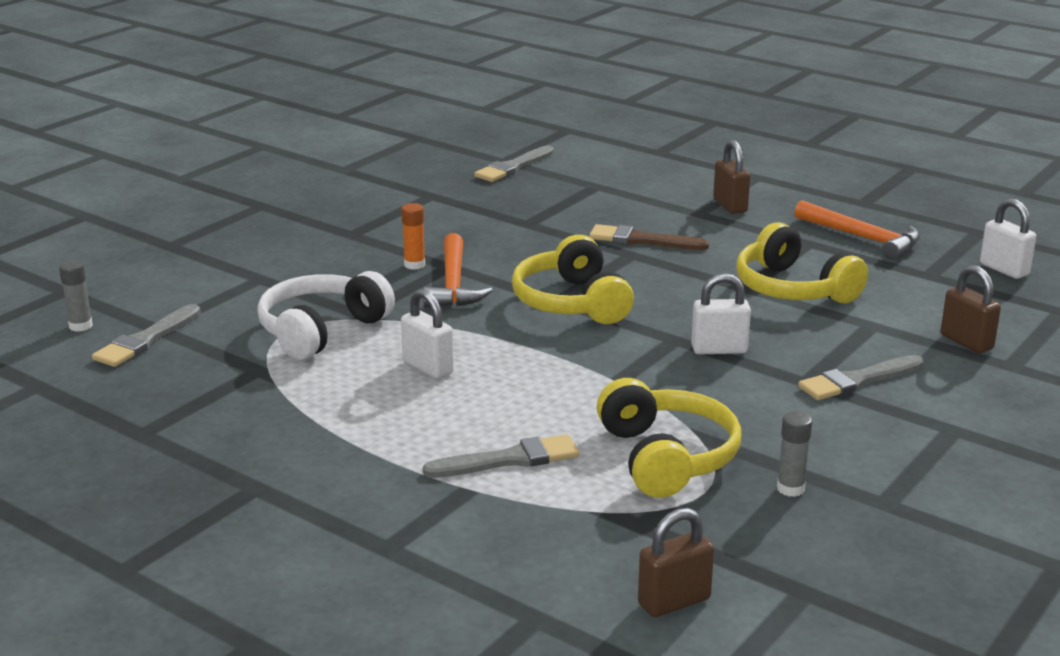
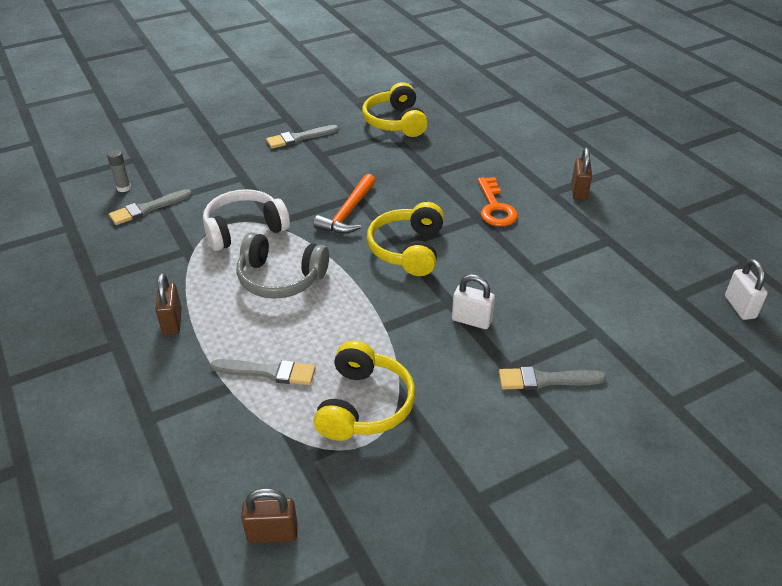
camera: 25 degrees right, 15 degrees up
(414, 265) = (337, 190): orange glue stick -> none
(428, 367) = (280, 278): white padlock -> grey headphones
(513, 167) = (460, 122): grey brush -> grey brush (299, 138)
(642, 240) = (495, 207): brown brush -> orange key
(790, 489) = (423, 463): grey glue stick -> none
(793, 289) = (565, 280): yellow headphones -> yellow headphones (395, 122)
(862, 238) = (652, 246): orange hammer -> none
(966, 342) = (655, 369): brown padlock -> brown padlock (172, 322)

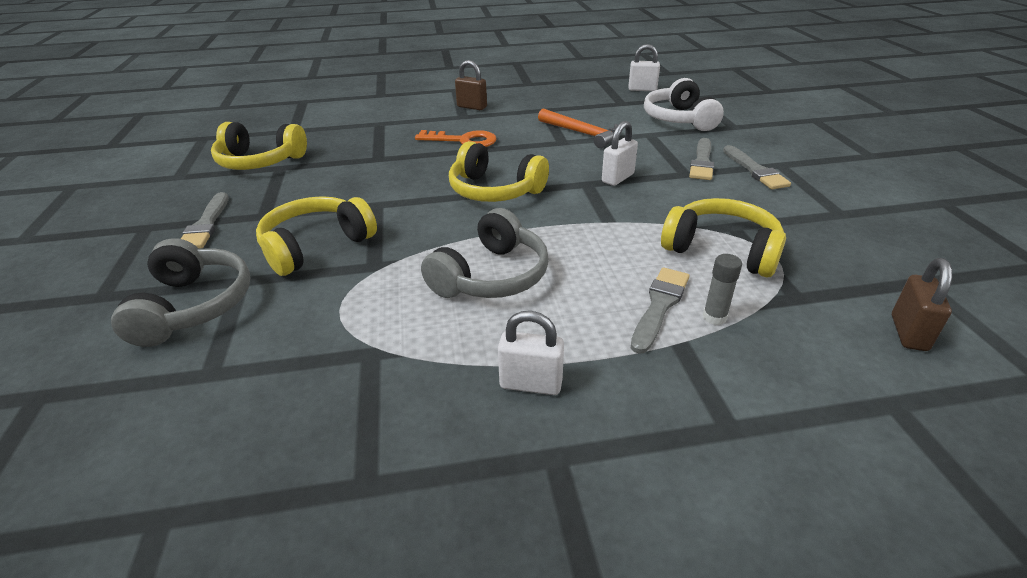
camera: 70 degrees left, 5 degrees down
(124, 188) = (115, 420): grey glue stick -> grey glue stick (714, 317)
(147, 209) = (216, 391): grey brush -> grey brush (755, 170)
(172, 322) = (531, 384): brown padlock -> white padlock
(214, 171) = (193, 306): none -> grey headphones
(244, 229) = (367, 293): white headphones -> white headphones (679, 119)
(290, 190) = (316, 246): none -> yellow headphones
(348, 213) = (401, 214): orange hammer -> orange hammer (582, 133)

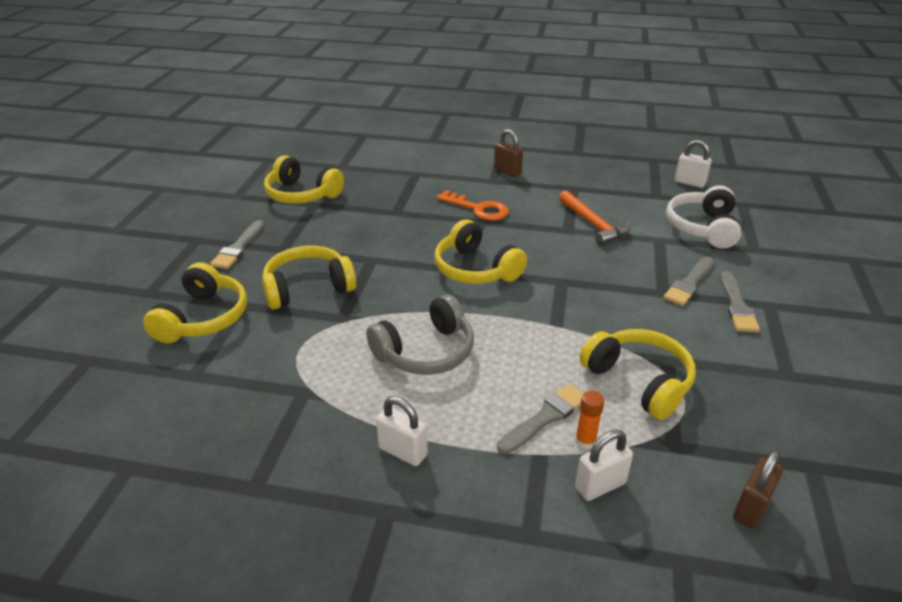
camera: 20 degrees right, 0 degrees up
(193, 306) = (203, 318): grey headphones -> yellow headphones
(618, 178) = (594, 282): white padlock -> white padlock (600, 485)
(714, 317) = (585, 441): grey glue stick -> orange glue stick

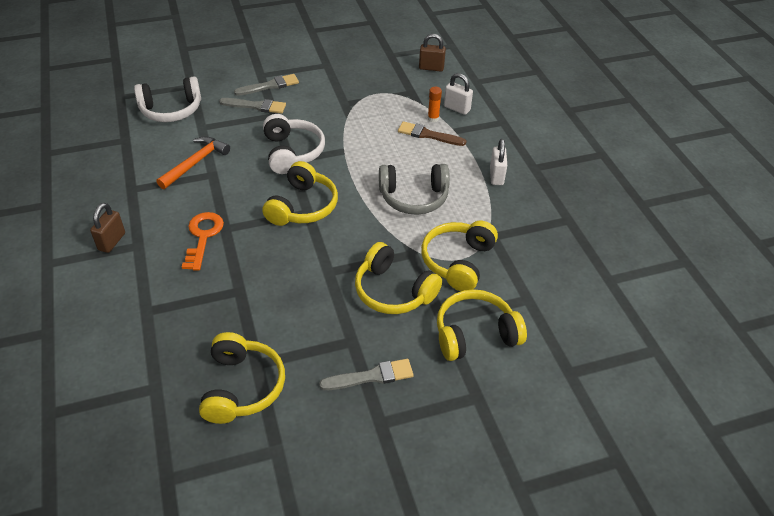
camera: 120 degrees left, 10 degrees up
(426, 352) = (414, 197): grey headphones -> grey headphones turned 150 degrees clockwise
(545, 418) = (428, 135): grey brush -> brown brush
(575, 286) = (292, 152): none -> white headphones
(639, 381) = (371, 110): yellow headphones -> yellow headphones (458, 261)
(689, 183) = (90, 126): white padlock -> none

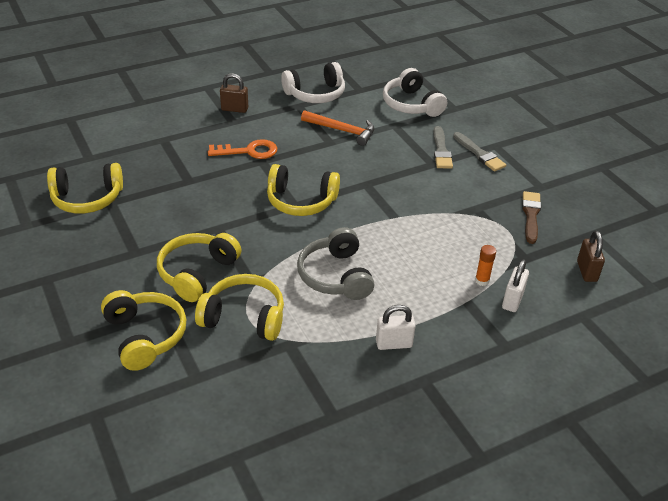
camera: 80 degrees right, 5 degrees down
(292, 152) = (378, 183): white headphones -> white headphones (315, 94)
(371, 376) = (95, 269): grey brush -> none
(428, 135) = (448, 279): brown brush -> brown brush (531, 215)

